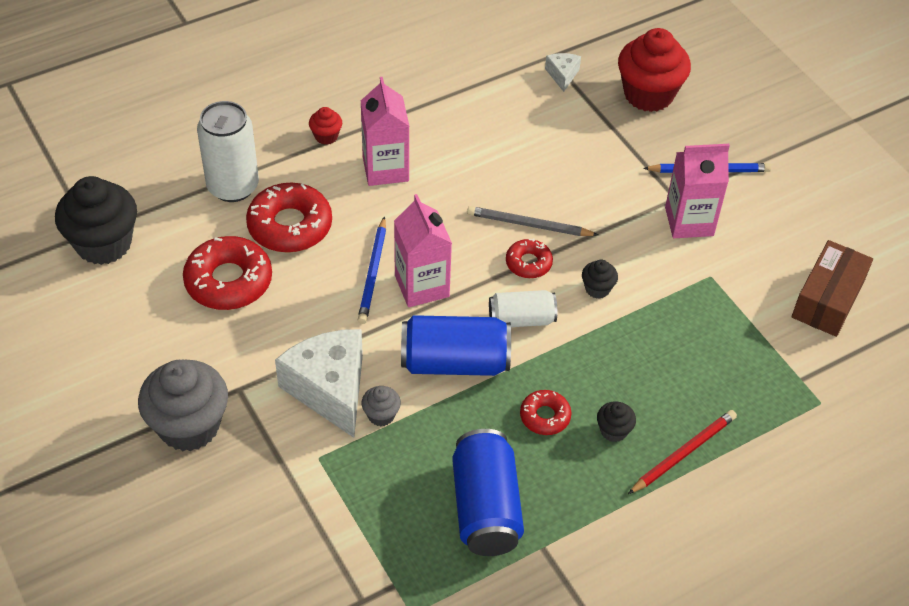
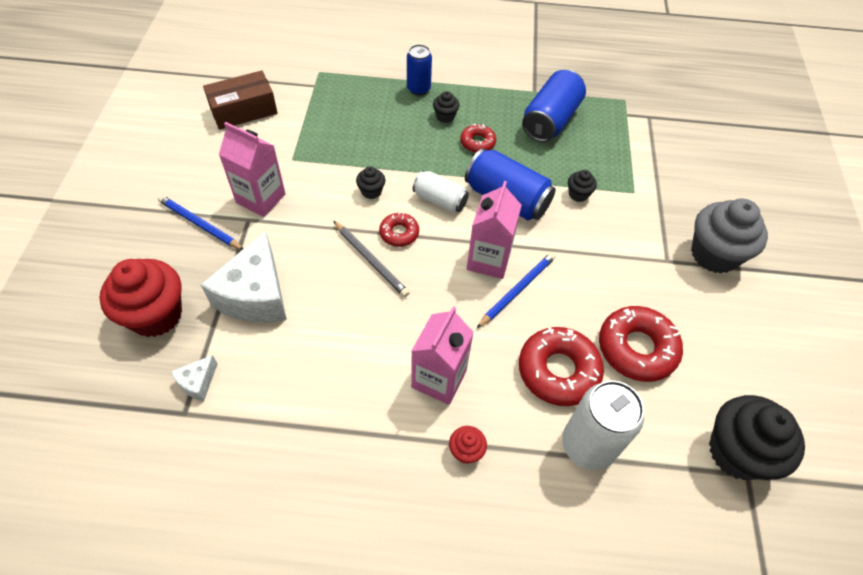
camera: 145 degrees left, 5 degrees up
(329, 389) = (602, 227): white cheese -> white cheese (255, 295)
(381, 415) = (578, 194): grey cupcake -> black cupcake
(683, 453) = (418, 89): red pencil -> blue can

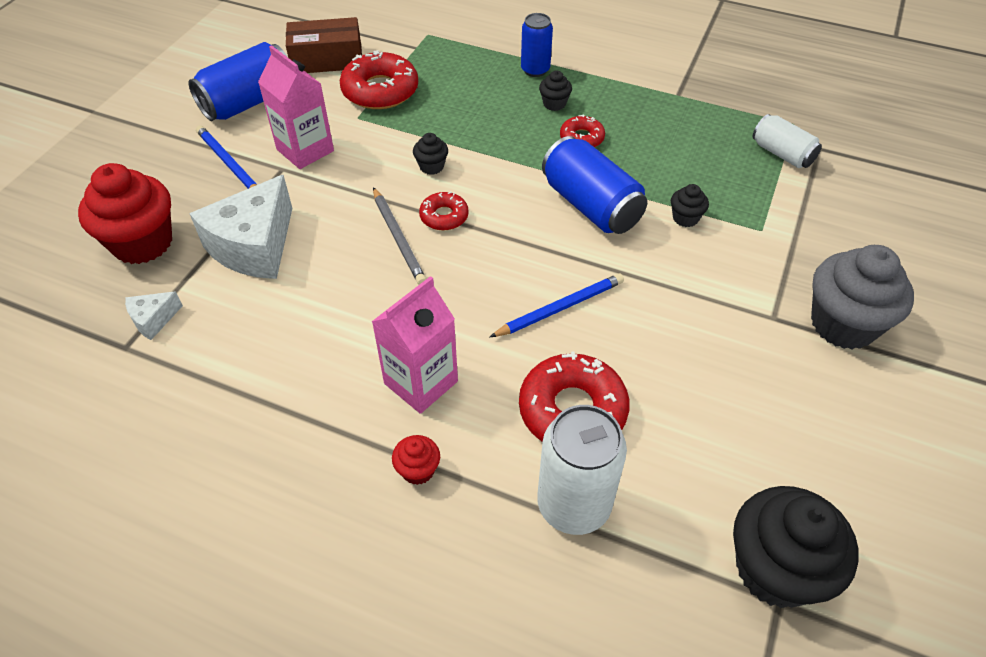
camera: 20 degrees right, 5 degrees down
(440, 200) = (508, 191): white can -> white can (782, 154)
(488, 260) = (539, 267): pink carton -> none
(550, 120) = (685, 130): blue can -> blue can (248, 102)
(636, 348) = (687, 410): red donut -> red donut (380, 90)

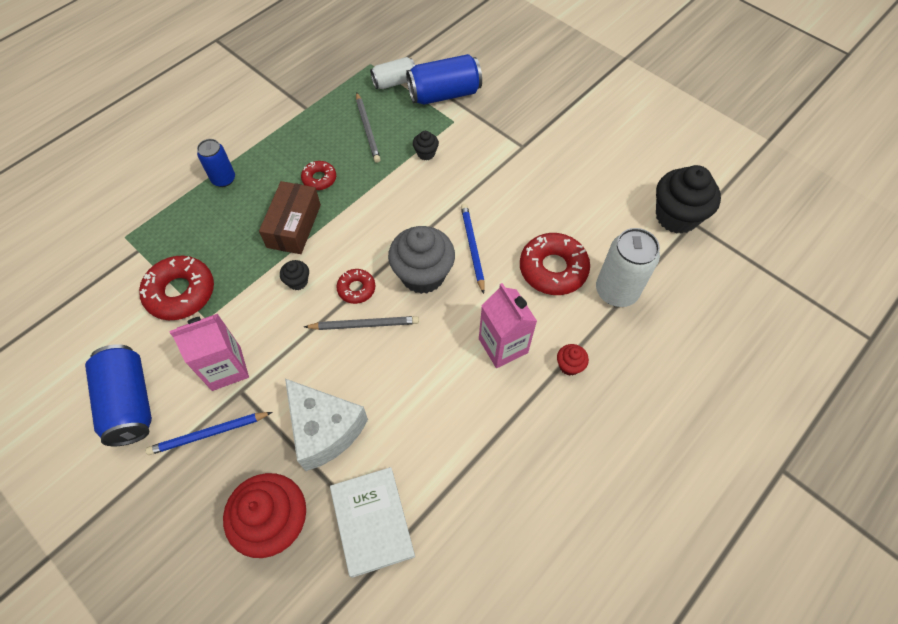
camera: 70 degrees left, 10 degrees up
(153, 320) = (372, 522): white cheese -> white book
(327, 60) = (108, 323): brown box -> brown box (294, 226)
(554, 104) = (272, 181): black cupcake -> none
(591, 205) = (389, 198): blue can -> blue can (444, 94)
(685, 154) = (367, 129): none -> grey pencil
(843, 324) = (539, 119): grey cupcake -> grey cupcake (423, 275)

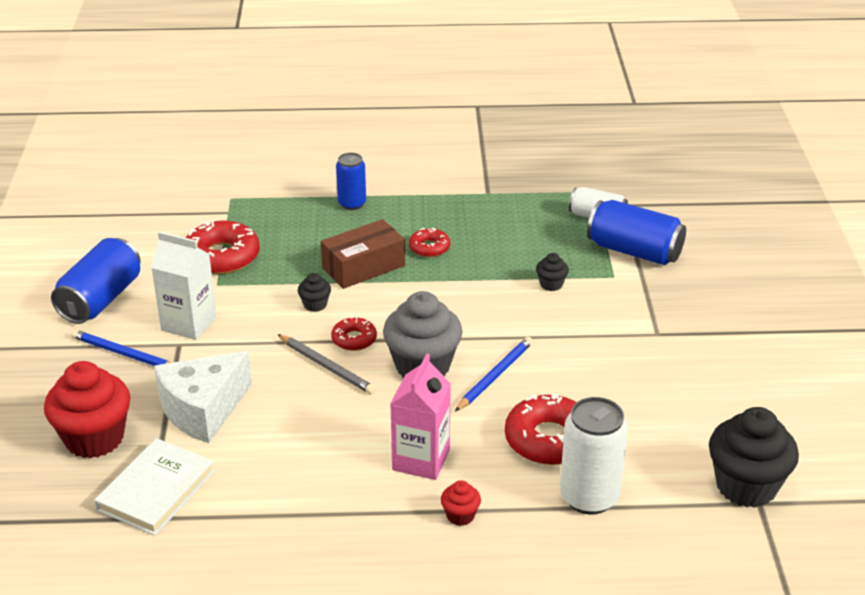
camera: 45 degrees right, 25 degrees down
(226, 368) = (189, 323): pink carton -> white carton
(324, 429) = (203, 410): white cheese -> white cheese turned 45 degrees clockwise
(367, 129) = (522, 237): grey pencil -> none

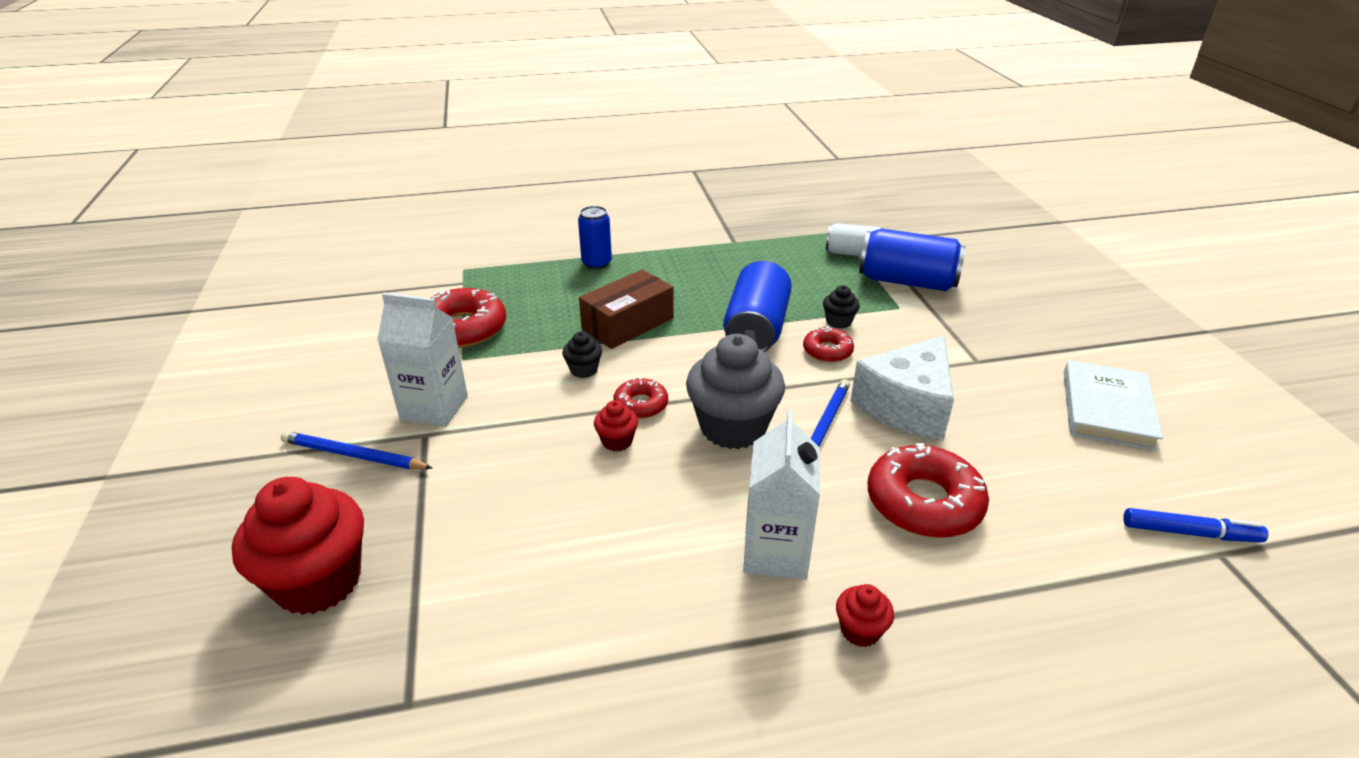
camera: 10 degrees left, 0 degrees up
(101, 299) = (320, 390): blue can -> blue can (756, 329)
(156, 490) = (417, 654): white book -> white book (1107, 409)
(203, 410) = (468, 519): white cheese -> white cheese (907, 407)
(327, 366) = (617, 441): grey pencil -> red cupcake
(421, 460) = (776, 552): pink carton -> white carton
(429, 248) = (693, 298): red donut -> red donut (827, 351)
(589, 497) = (1012, 576): white can -> none
(746, 486) = (1190, 533): black cupcake -> blue marker

